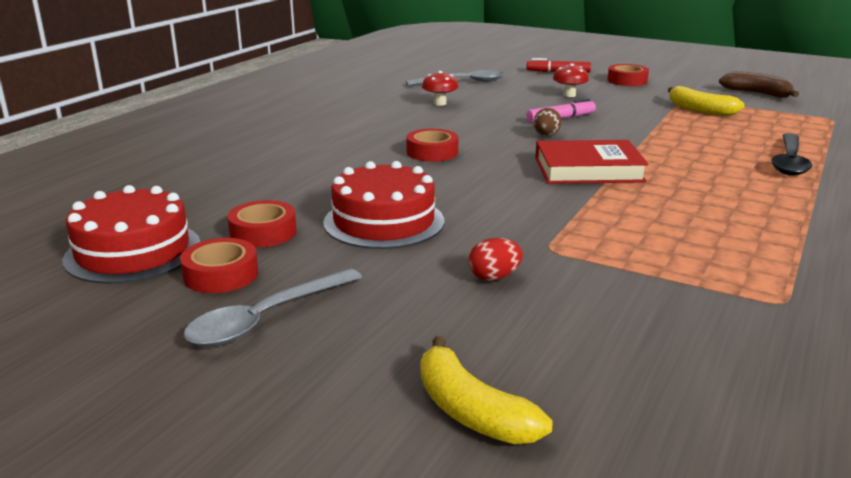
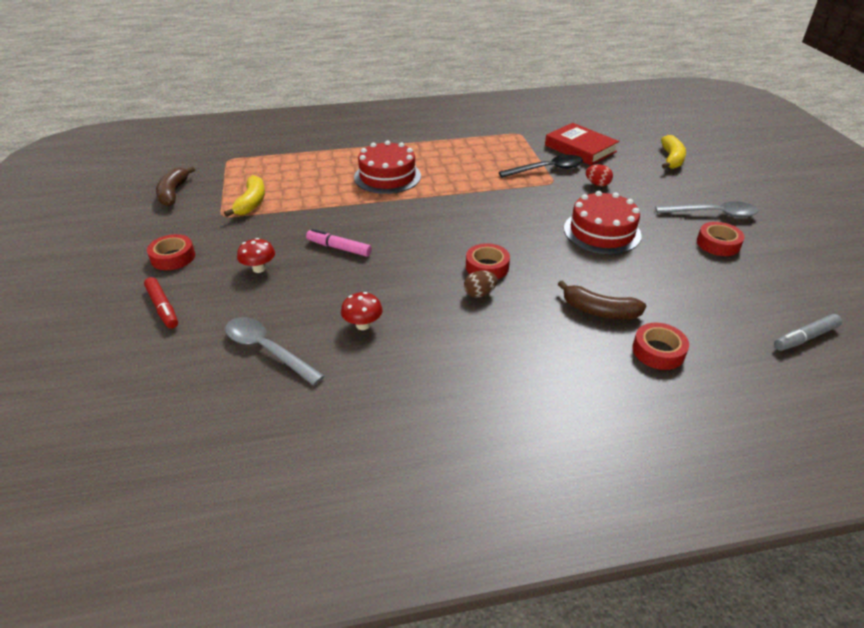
camera: 130 degrees left, 15 degrees up
(58, 223) = (805, 338): none -> grey marker
(133, 251) = (759, 283): red cake -> red cake (387, 176)
(263, 232) = (674, 259): red tape -> red tape (658, 351)
(289, 166) = (599, 311): none -> brown banana
(546, 135) = (390, 239): brown egg -> brown egg (479, 294)
(588, 170) = (438, 204): red book -> red book (580, 148)
(789, 162) = (343, 157): black spoon -> black spoon (547, 169)

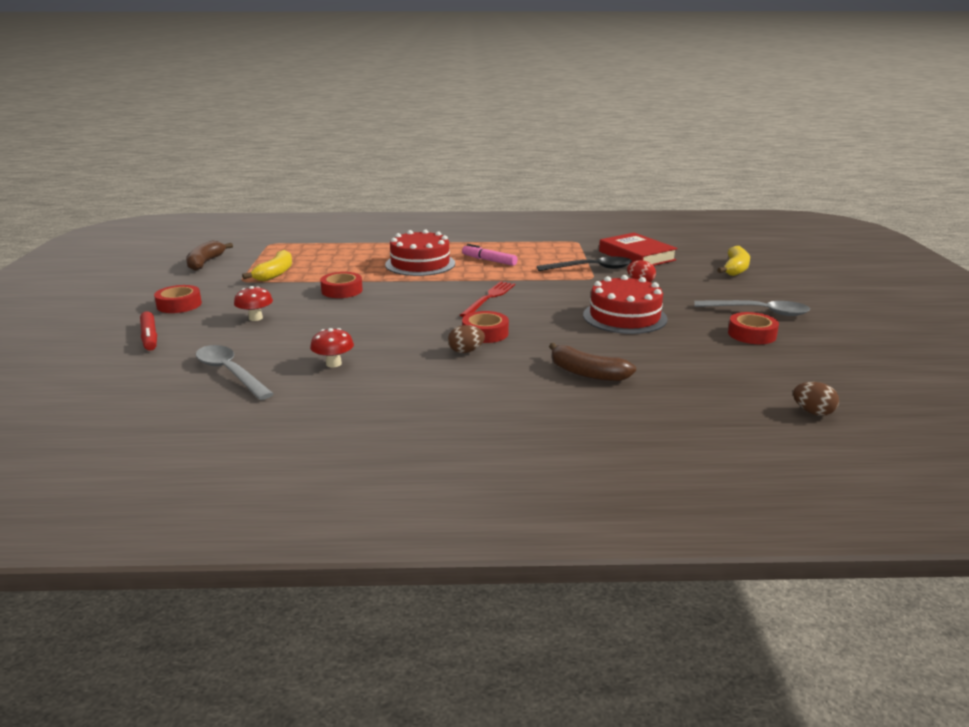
camera: 10 degrees right, 15 degrees down
(339, 248) = (342, 309): pink marker -> pink marker (489, 260)
(471, 218) = (489, 298): none -> red fork
(658, 351) = (635, 408): red tape -> red tape (342, 290)
(805, 338) = (813, 412): grey marker -> brown egg

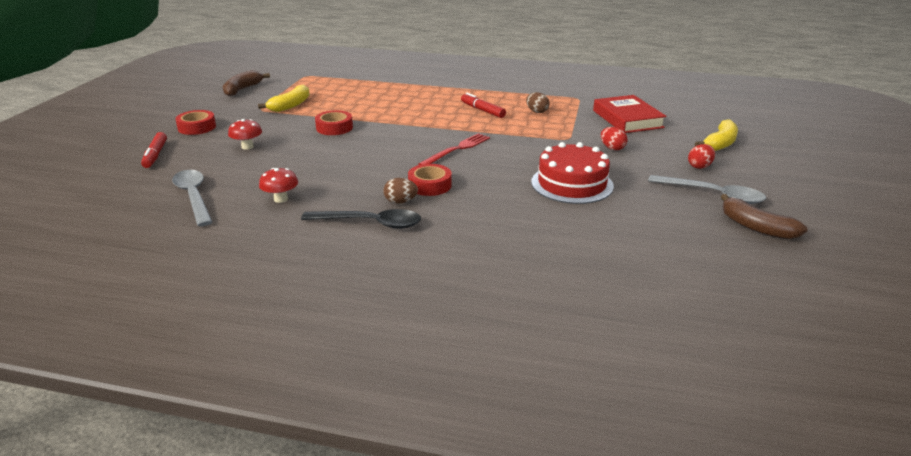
camera: 15 degrees right, 5 degrees up
(420, 264) = (418, 108): red cake -> none
(489, 260) = (482, 110): pink marker -> red marker
(587, 373) = (496, 240): brown banana -> brown banana (756, 227)
(591, 268) = (573, 128): black spoon -> black spoon (370, 223)
(730, 290) = (699, 166): none -> red egg
(752, 334) = (688, 219): red tape -> none
(813, 412) = (695, 316): brown egg -> brown egg (537, 111)

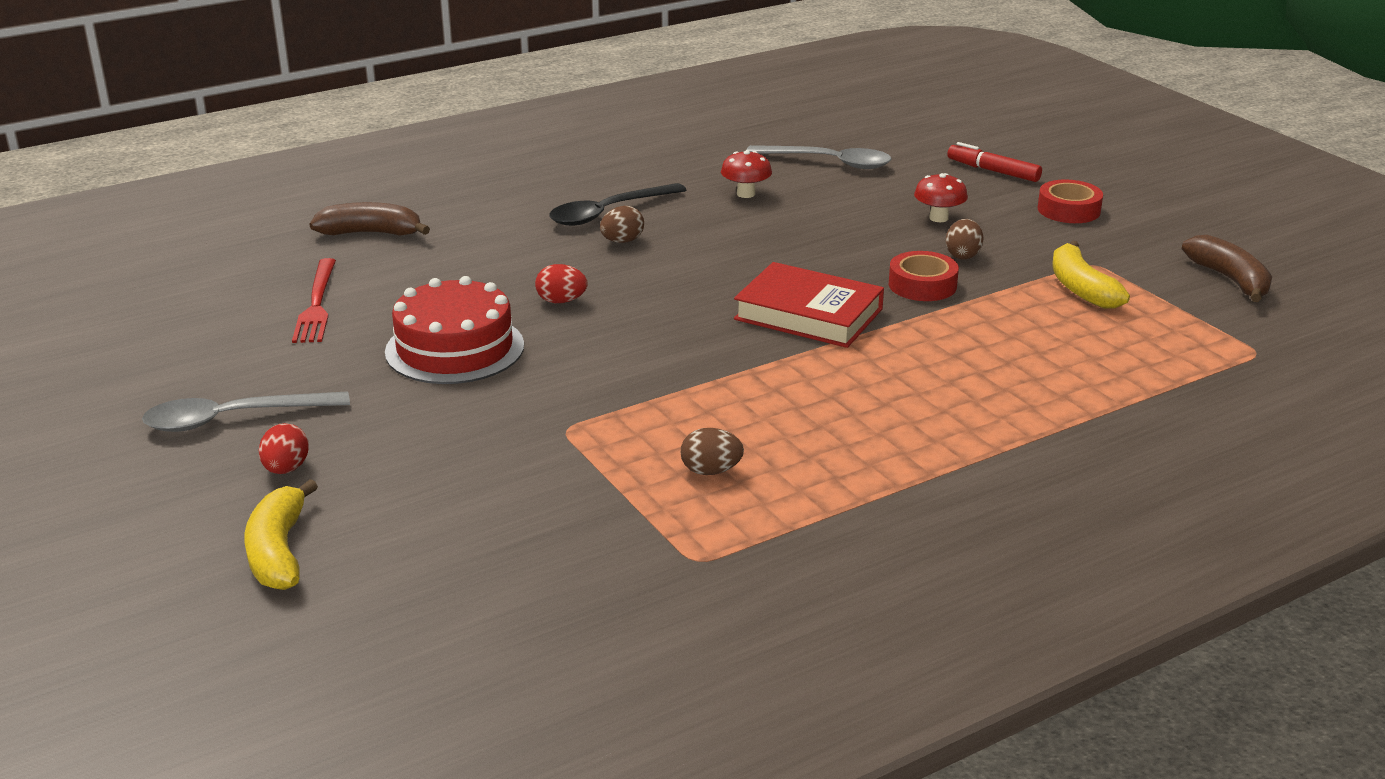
camera: 135 degrees right, 0 degrees up
(288, 130) = (963, 255): none -> brown egg
(430, 185) = (627, 270): red tape -> none
(457, 149) = (692, 330): red fork -> red fork (317, 304)
(482, 110) = (803, 424): red marker -> none
(612, 148) = (468, 442): red egg -> red egg (561, 301)
(627, 119) = (519, 538): red book -> red book (808, 314)
(756, 227) = (147, 390): brown banana -> brown banana (371, 233)

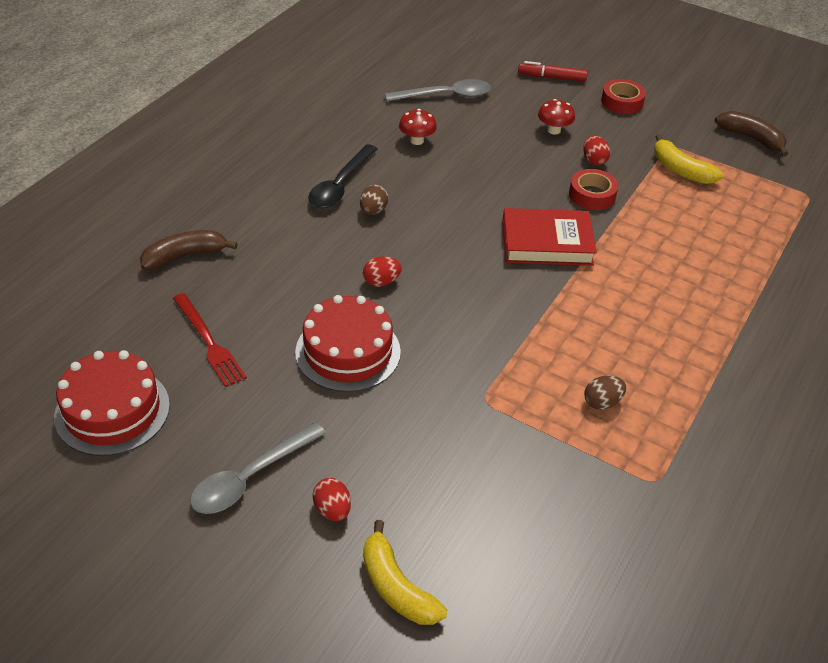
camera: 30 degrees left, 15 degrees up
(162, 331) = (112, 410): none -> red cake
(963, 255) = (594, 160): brown egg -> red egg

